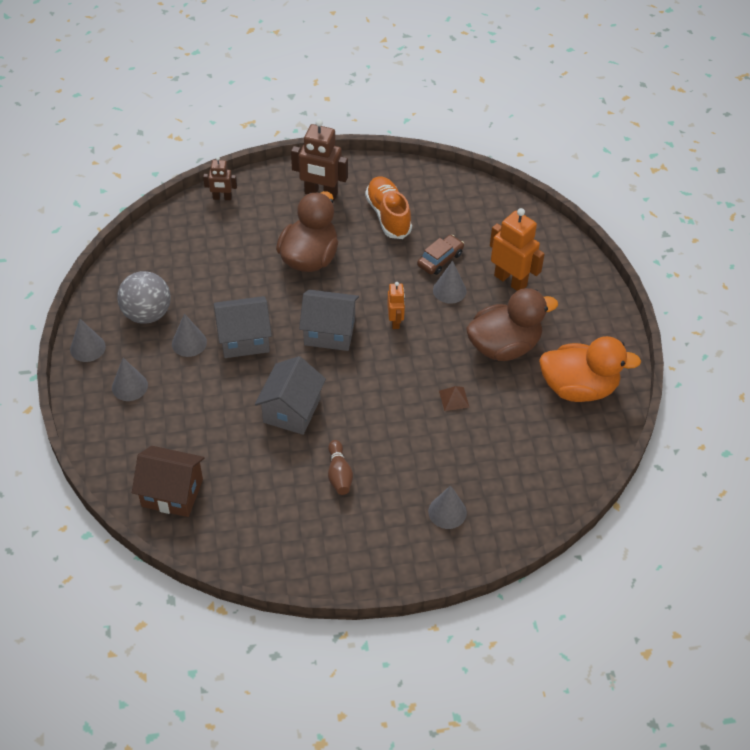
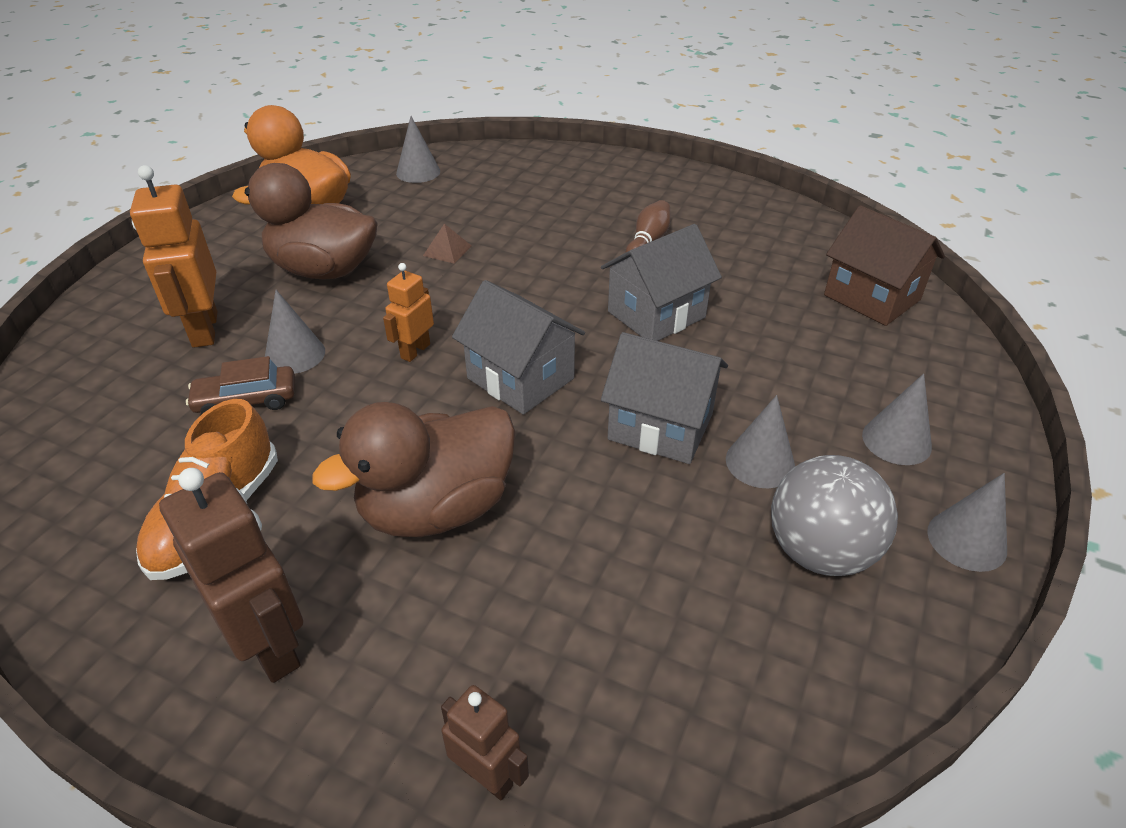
camera: 145 degrees left, 10 degrees down
(447, 512) = (562, 182): grey cone -> grey cone (418, 172)

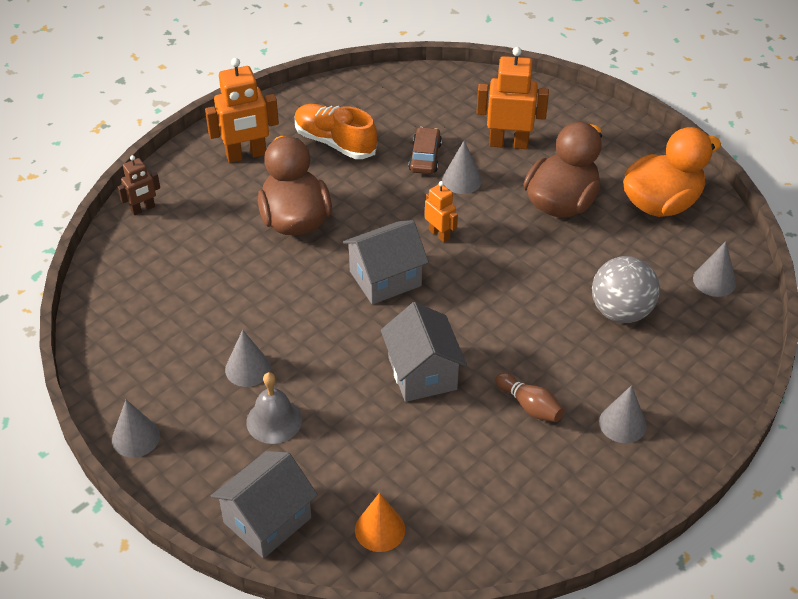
camera: 110 degrees right, 5 degrees up
(270, 644) = (246, 155): brown robot -> orange robot
(447, 250) = (564, 274): brown pyramid -> none
(660, 426) = (304, 332): grey house -> grey house (267, 520)
(817, 410) = (274, 420): none -> grey bell
(819, 551) = (171, 365): grey ball -> grey ball (621, 311)
(872, 297) = (380, 529): brown house -> orange cone
(896, 440) = (224, 449): grey cone -> grey cone (622, 423)

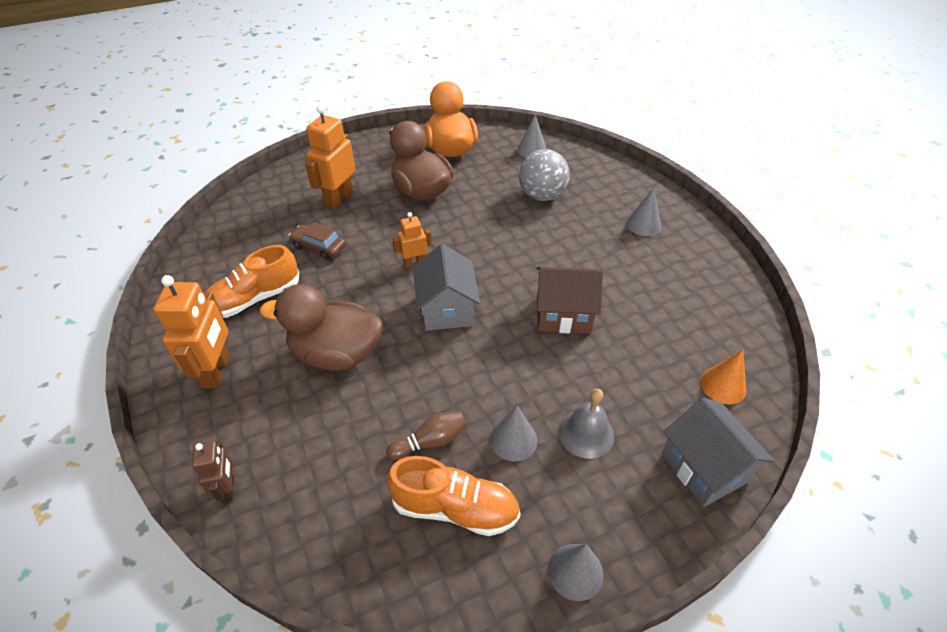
camera: 70 degrees left, 0 degrees up
(168, 346) = (455, 508): none -> orange shoe
(422, 373) = (563, 314): grey house -> brown house
(461, 180) = (361, 234): grey cone -> none
(530, 406) = (615, 264): brown bowling pin -> brown bowling pin (430, 442)

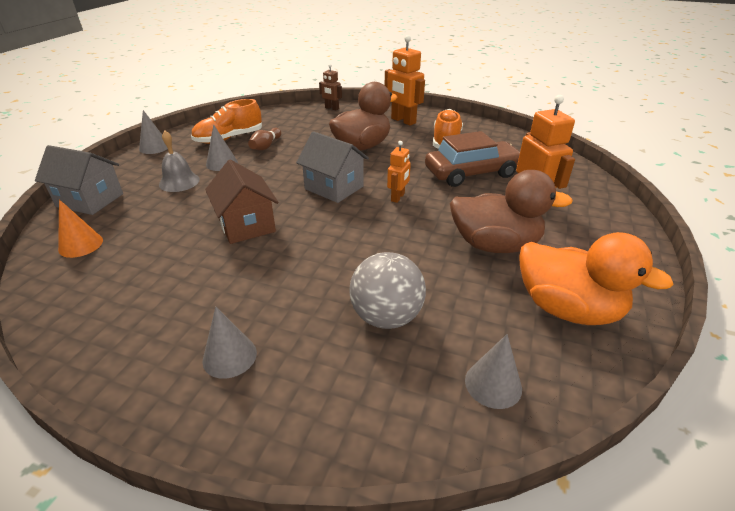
camera: 135 degrees right, 10 degrees down
(319, 247) = (472, 173): brown car -> brown car, size x1.85
(563, 314) = (246, 225): brown house -> brown house turned 75 degrees counterclockwise

